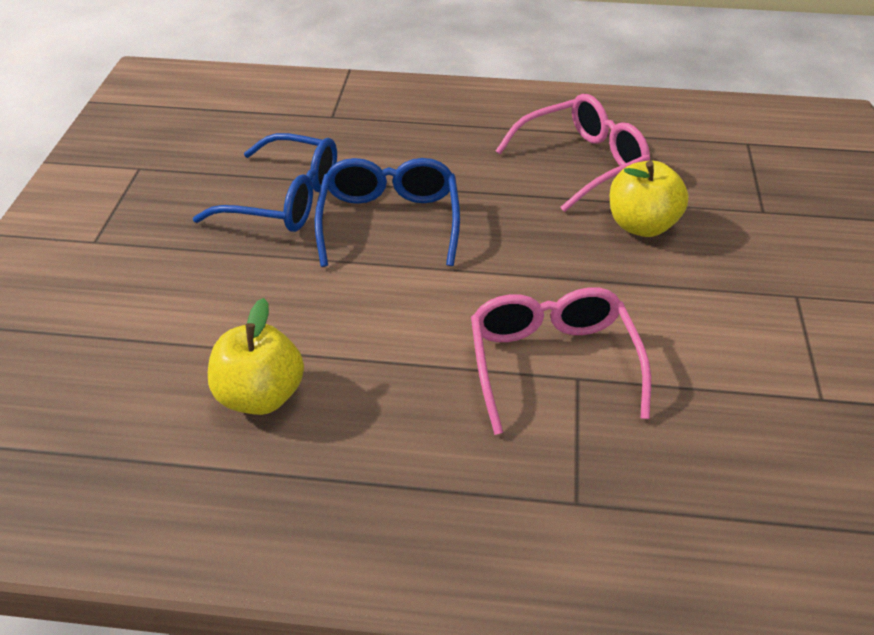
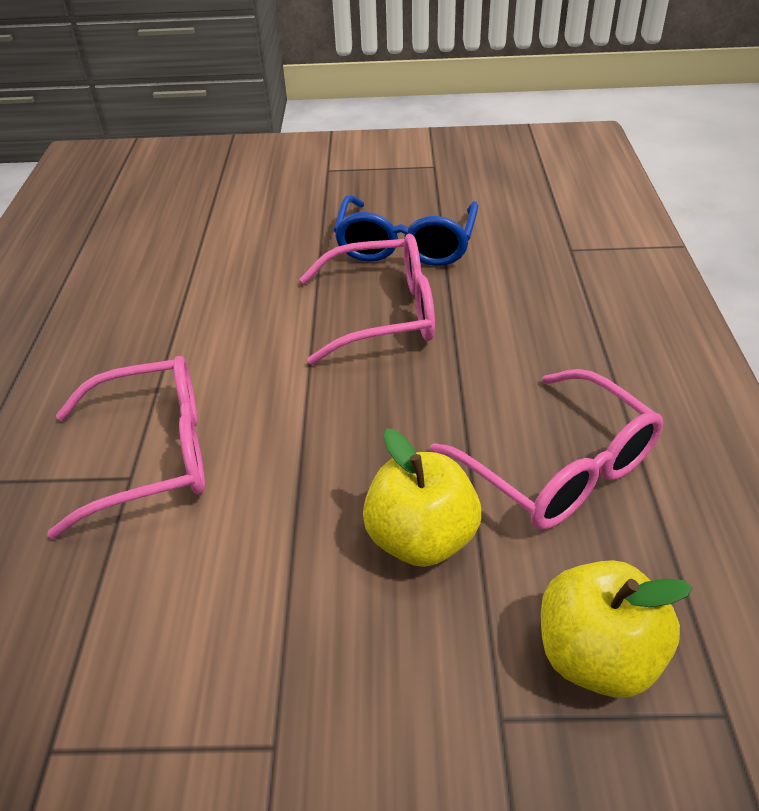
camera: 85 degrees right, 0 degrees up
(260, 396) = (138, 278): yellow apple -> yellow apple (597, 655)
(389, 221) = (384, 313): blue glasses -> pink glasses

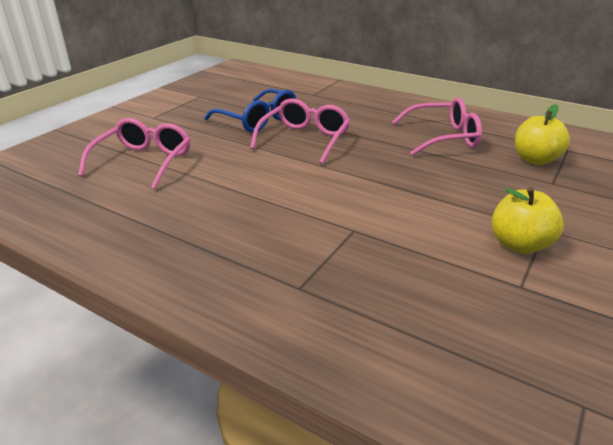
camera: 60 degrees left, 10 degrees down
(154, 454) = (343, 219): pink glasses -> pink glasses (144, 161)
(421, 538) = (458, 172): yellow apple -> yellow apple (519, 244)

